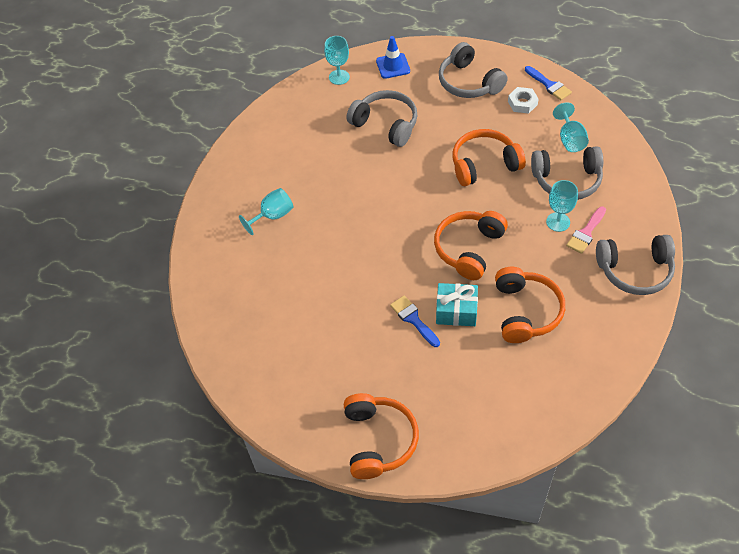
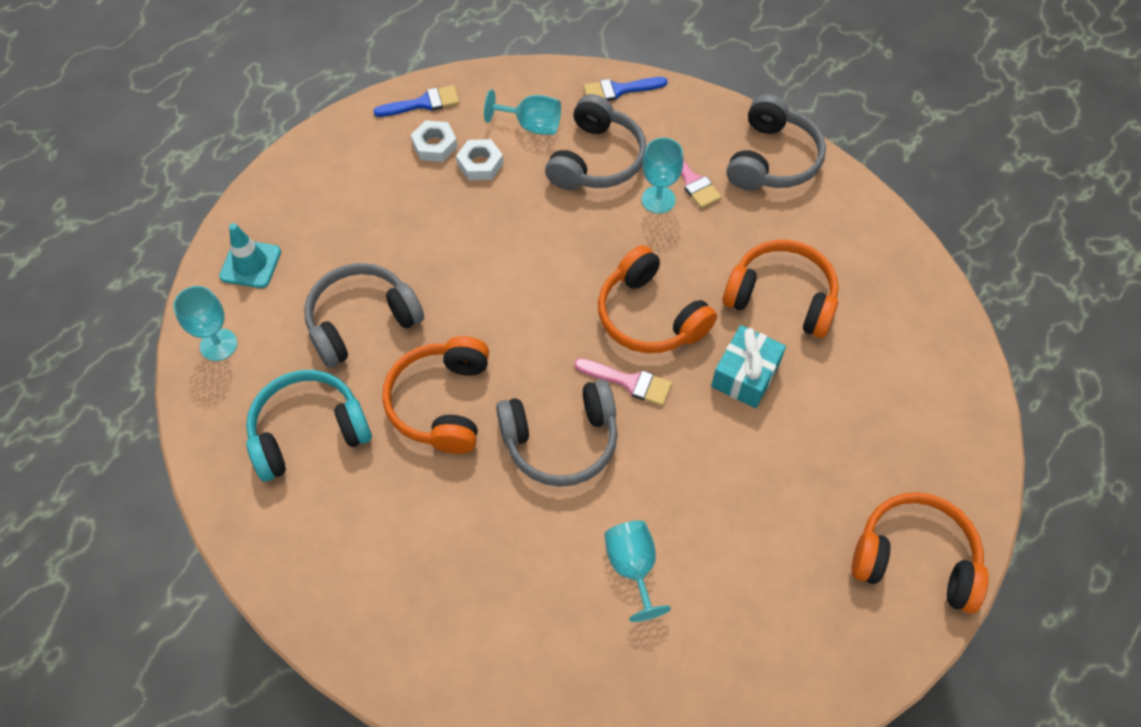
camera: 70 degrees left, 5 degrees up
(272, 216) = (446, 553): turquoise goblet -> turquoise goblet (632, 567)
(310, 133) = (308, 432): none -> turquoise headphones
(393, 66) = (250, 264): blue traffic cone -> turquoise traffic cone
(413, 319) = (735, 433): blue brush -> blue brush (619, 90)
(417, 255) = (629, 382): none -> pink brush
(469, 82) = (353, 187): grey headphones -> grey headphones (561, 440)
(484, 164) = (515, 235): orange headphones -> orange headphones (441, 403)
(524, 128) = (480, 164): none -> white nut

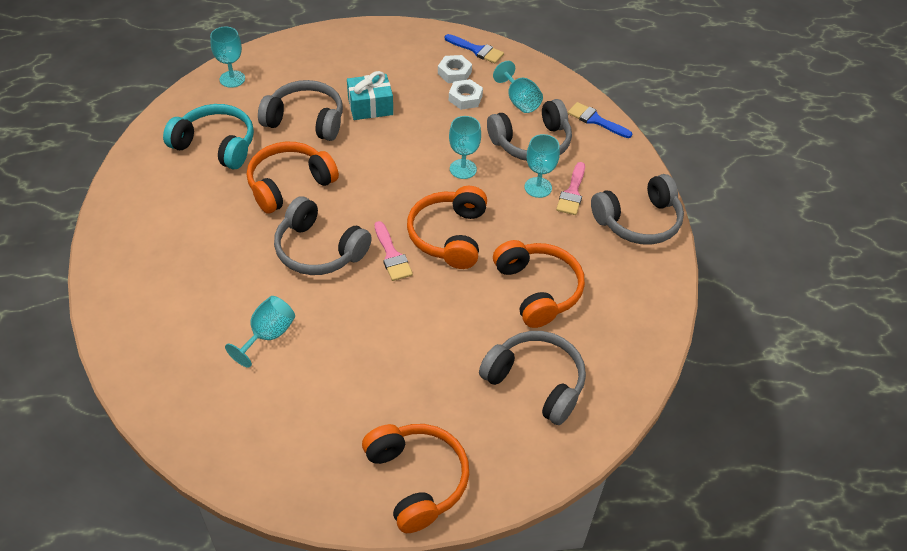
camera: 45 degrees right, 10 degrees down
(250, 264) = (293, 57): turquoise traffic cone -> none
(574, 239) = (463, 169): none -> turquoise goblet
(745, 375) = (458, 307): turquoise gift -> turquoise gift (370, 106)
(884, 381) = (536, 382): none -> grey headphones

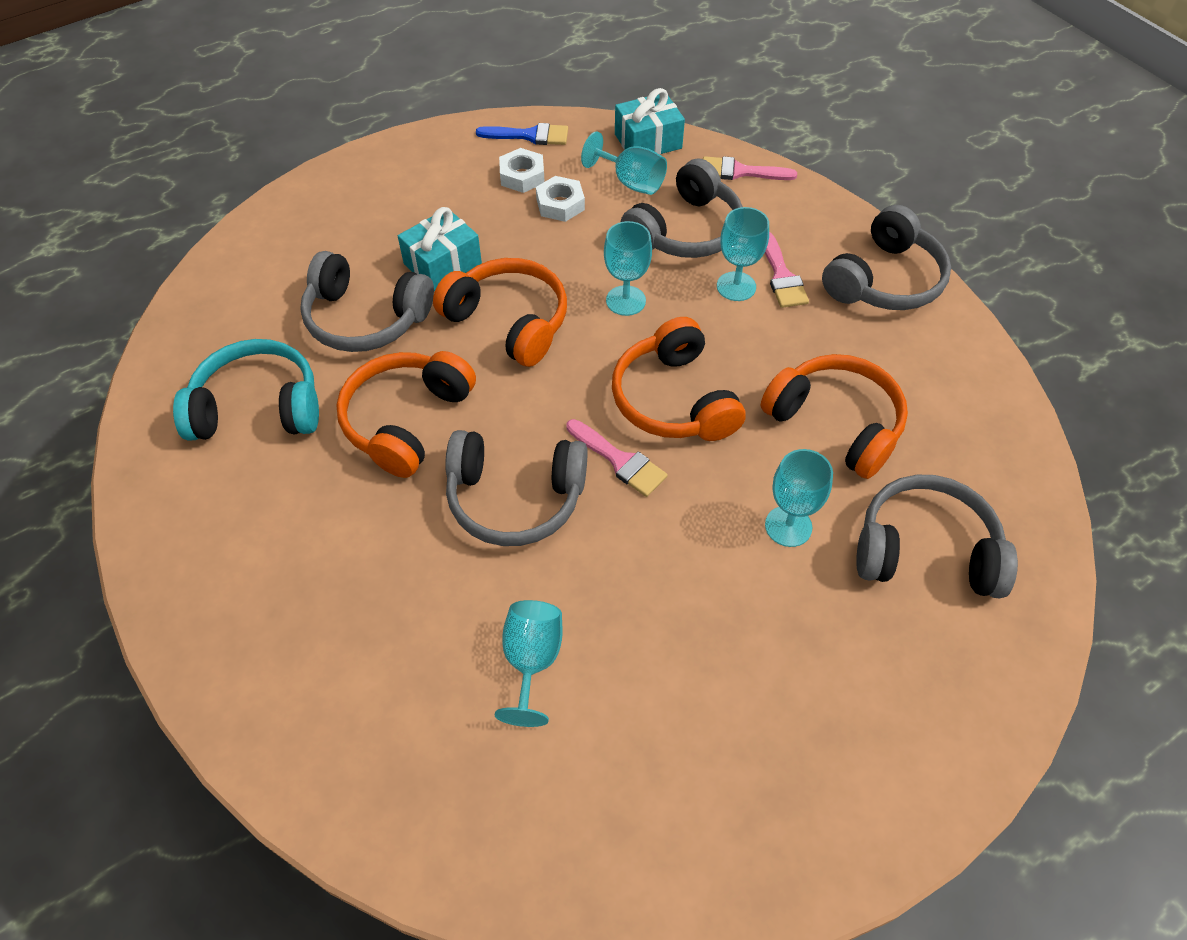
camera: 25 degrees left, 5 degrees up
(232, 79) = (216, 300): turquoise goblet -> turquoise goblet (788, 526)
(306, 120) = (366, 318): grey headphones -> grey headphones turned 150 degrees counterclockwise
(417, 480) = (884, 771): orange headphones -> orange headphones (509, 321)
(549, 80) = (648, 141): none -> turquoise gift
(595, 120) = (740, 171): blue brush -> pink brush

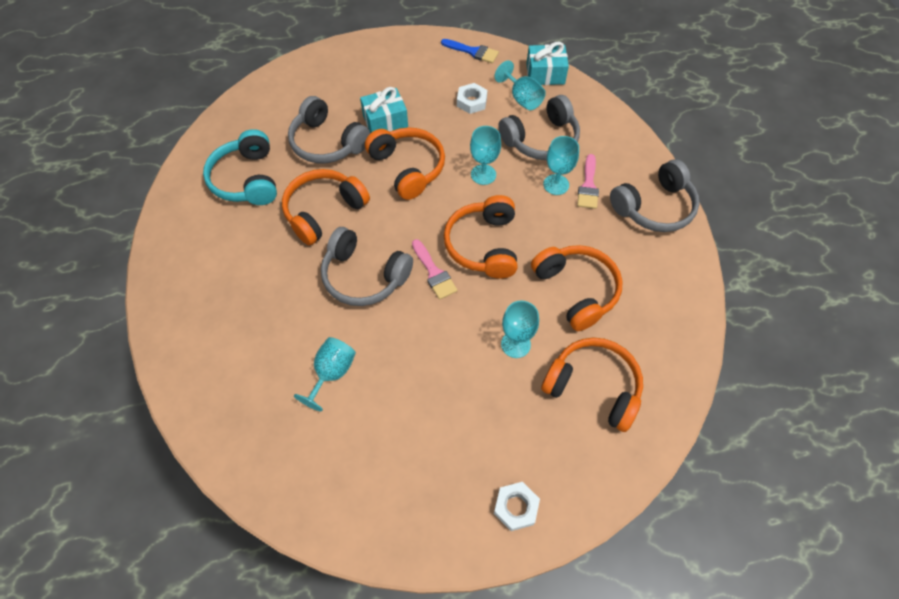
camera: 20 degrees right, 5 degrees up
(258, 407) = (247, 179): turquoise headphones -> turquoise headphones turned 120 degrees counterclockwise
(522, 176) = (457, 77): white nut -> white nut (516, 507)
(740, 171) = (595, 109): pink brush -> none
(925, 551) = (593, 387): grey headphones -> orange headphones

